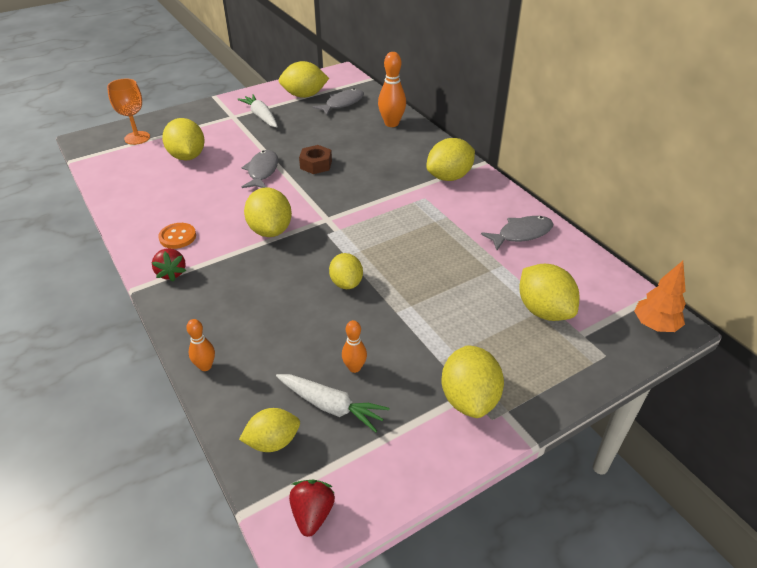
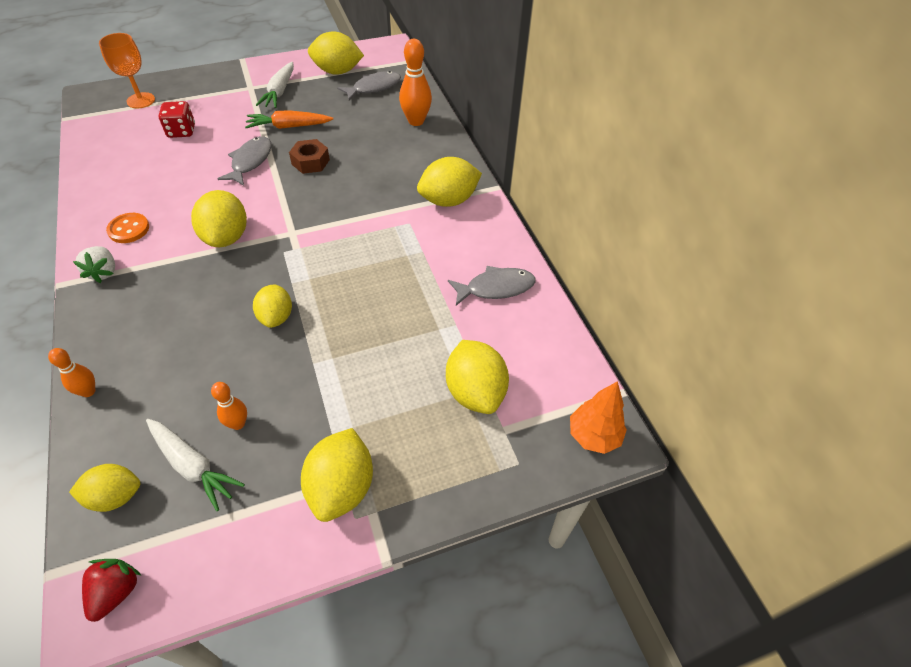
camera: 10 degrees right, 10 degrees up
(171, 273) = (103, 272): red strawberry -> white strawberry
(187, 156) = (181, 131): yellow lemon -> red dice
(261, 116) = (279, 92): white carrot -> white carrot turned 150 degrees counterclockwise
(283, 141) = (288, 126): none -> orange carrot

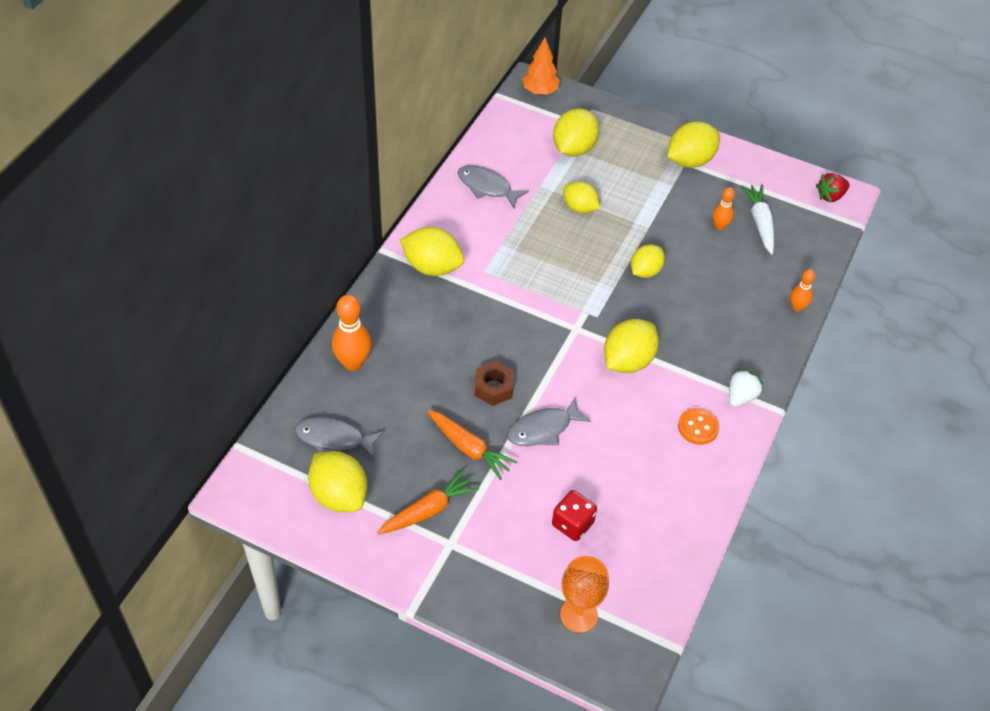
camera: 135 degrees left, 0 degrees up
(115, 496) = (810, 237): yellow lemon -> yellow lemon (579, 208)
(279, 92) = (428, 510): white carrot -> orange carrot

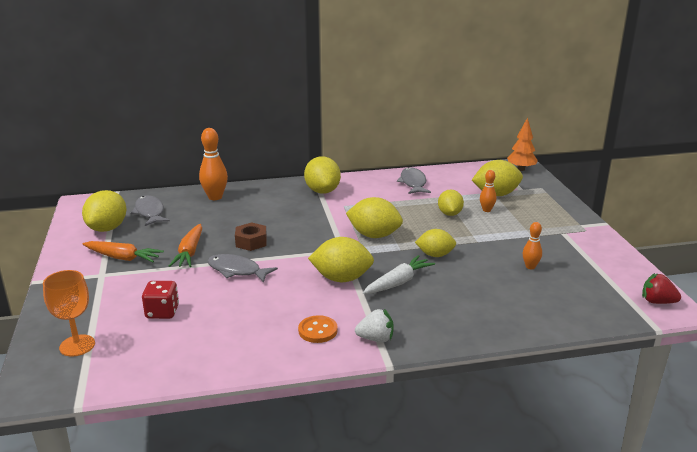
camera: 55 degrees right, 25 degrees down
(690, 160) = (568, 233): yellow lemon -> yellow lemon (374, 235)
(760, 223) = (566, 281): white carrot -> white carrot (398, 282)
(797, 307) = (511, 330): orange bowling pin -> orange bowling pin (486, 210)

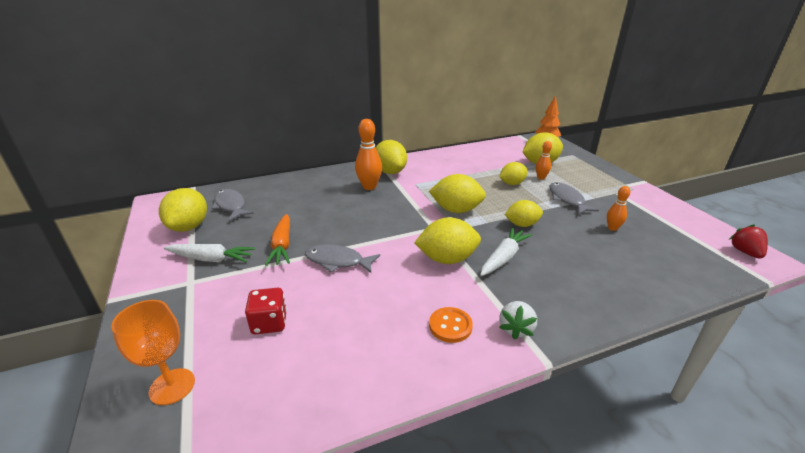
camera: 10 degrees left, 5 degrees up
(123, 258) = (211, 259): orange carrot -> white carrot
(215, 197) = (292, 185): orange bowling pin -> orange bowling pin (369, 187)
(251, 242) = (342, 228): brown nut -> none
(376, 339) = (516, 328): white strawberry -> white strawberry turned 120 degrees clockwise
(413, 183) = (465, 158): grey fish -> grey fish (567, 199)
(449, 214) = (512, 183): yellow lemon -> yellow lemon turned 75 degrees clockwise
(657, 302) = (745, 252): red strawberry -> red strawberry turned 75 degrees clockwise

